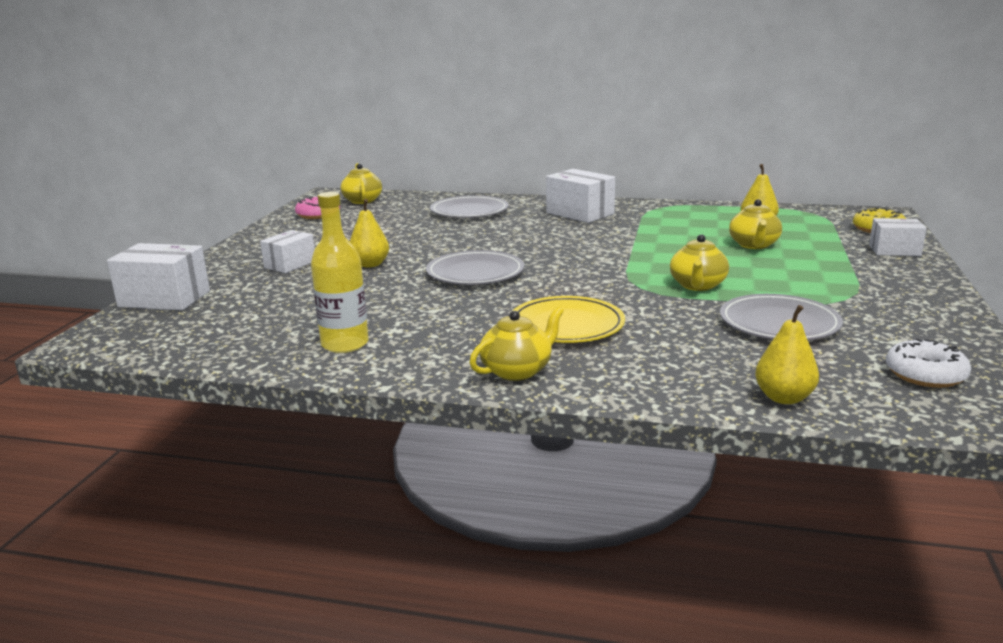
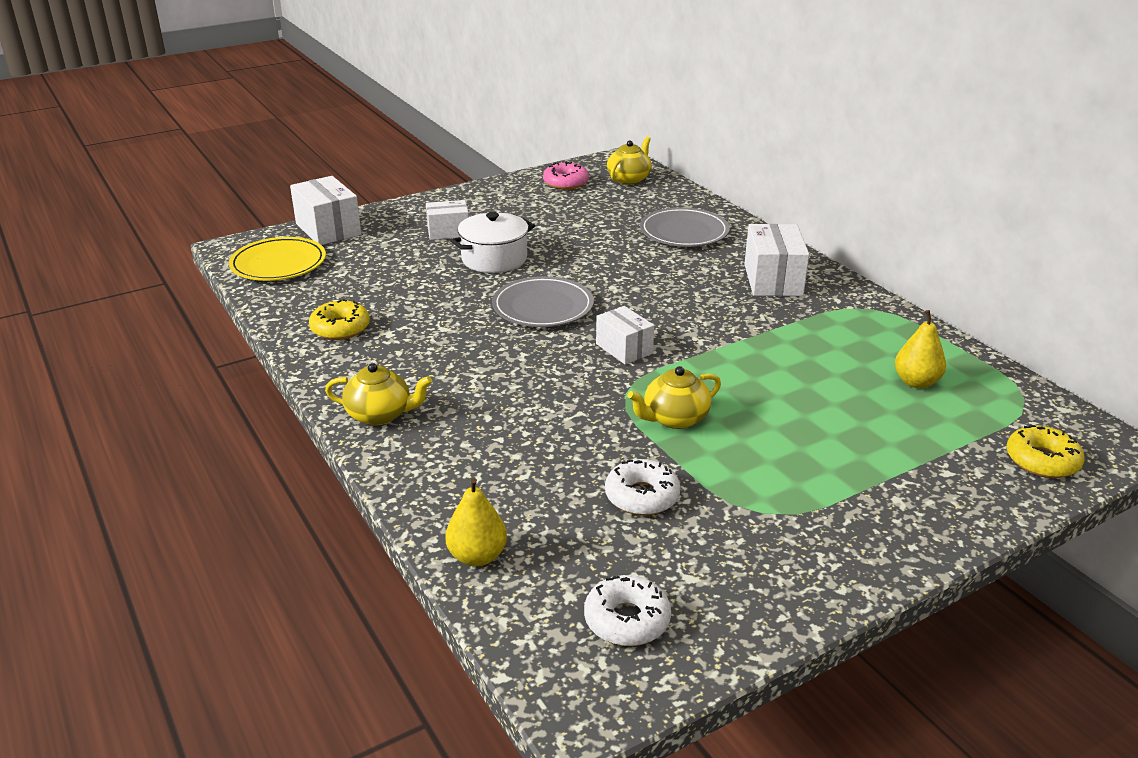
camera: 45 degrees right, 10 degrees up
(345, 344) = (340, 328): yellow bottle -> yellow donut
(370, 264) = (494, 259): yellow pear -> white pot
(566, 325) = (491, 396): yellow plate -> yellow plate (278, 264)
(754, 245) = (842, 404): yellow teapot -> none
(779, 323) = (642, 496): grey plate -> white donut
(894, 250) = (978, 495): white box -> white box (624, 349)

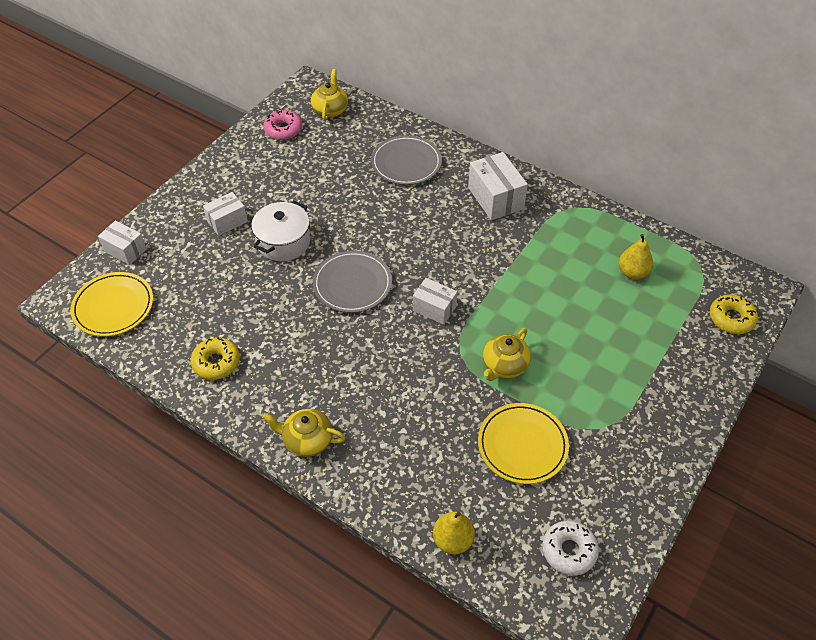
camera: 25 degrees left, 20 degrees up
(328, 229) = (125, 250): white box -> white box, size x0.64
(380, 415) = (307, 440): yellow teapot -> yellow teapot turned 150 degrees counterclockwise
(642, 496) = (522, 445): white donut -> yellow plate

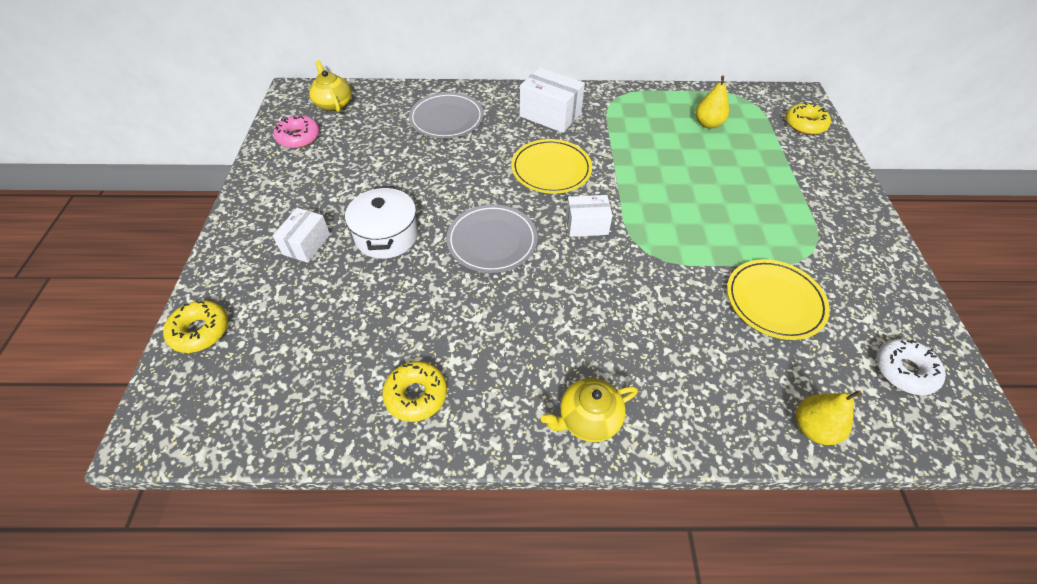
camera: 35 degrees left, 0 degrees up
(113, 306) = (232, 403): yellow plate -> yellow plate (551, 169)
(125, 250) = (200, 331): white box -> yellow donut
(504, 365) = (691, 242): yellow teapot -> none

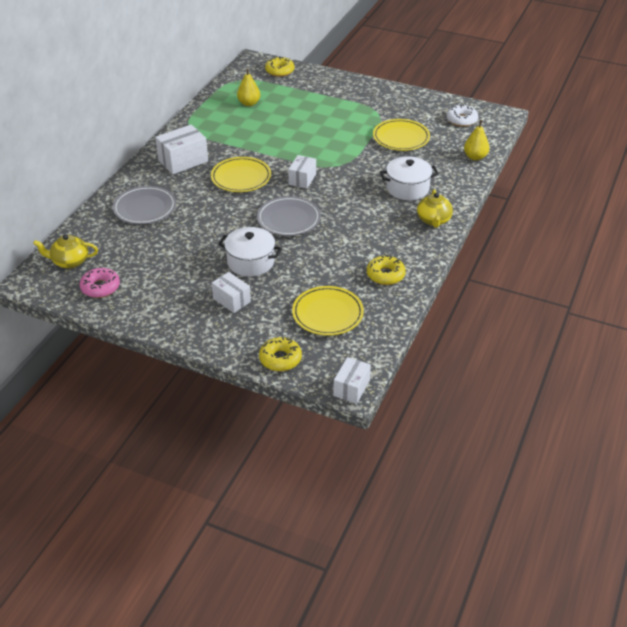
camera: 65 degrees left, 10 degrees down
(145, 436) = (351, 388): none -> white box
(305, 351) = (327, 313): none -> yellow plate
(649, 353) = (407, 188): none -> white pot

